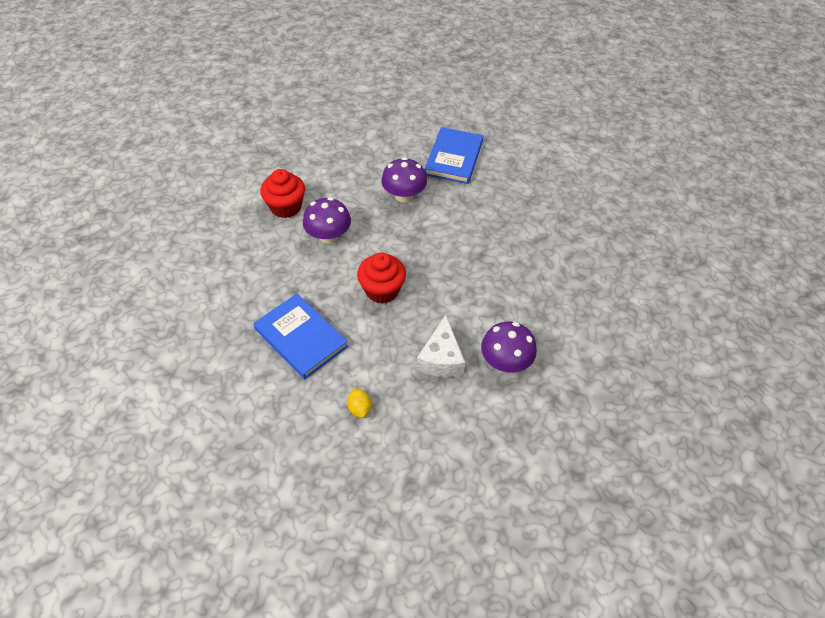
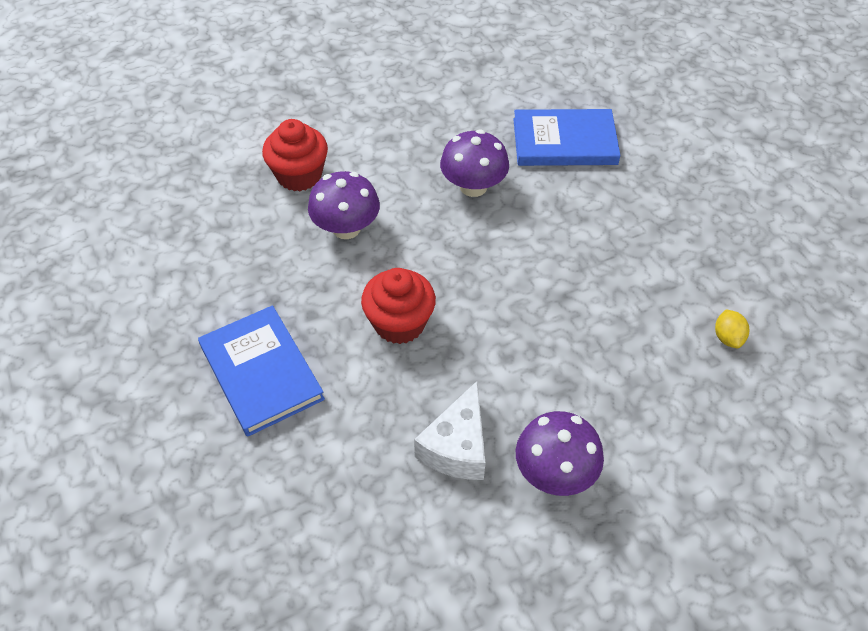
camera: 15 degrees right, 0 degrees up
(359, 408) = (313, 498): yellow lemon -> yellow lemon (727, 337)
(454, 158) = (564, 142): blue book -> blue book turned 60 degrees clockwise

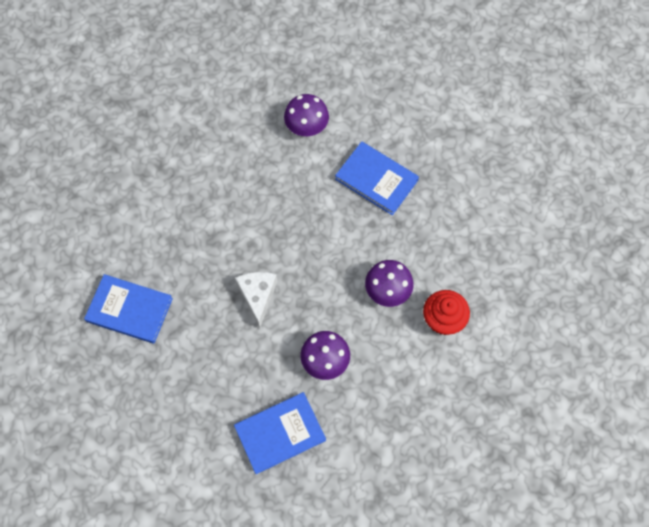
camera: 155 degrees right, 15 degrees up
(399, 323) = (320, 239): red cupcake -> none
(457, 447) = (255, 183): white cheese -> white cheese (258, 296)
(555, 473) = (201, 190): purple mushroom -> purple mushroom (306, 126)
(727, 337) = (129, 310): yellow lemon -> blue book

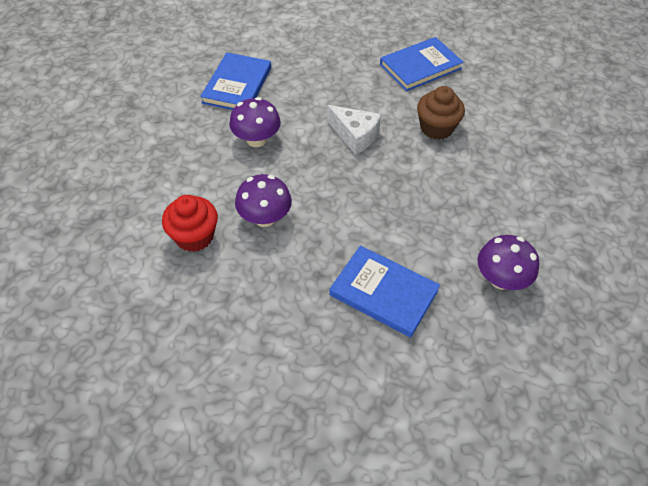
camera: 130 degrees right, 15 degrees down
(199, 247) = (436, 128): none -> brown cupcake
(376, 179) = (383, 293): blue book -> blue book turned 45 degrees clockwise

